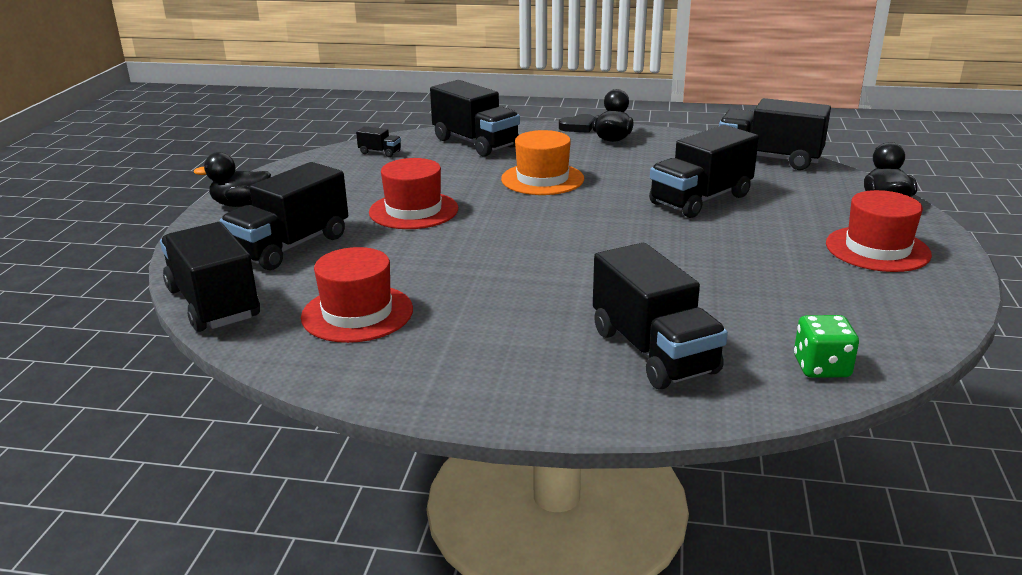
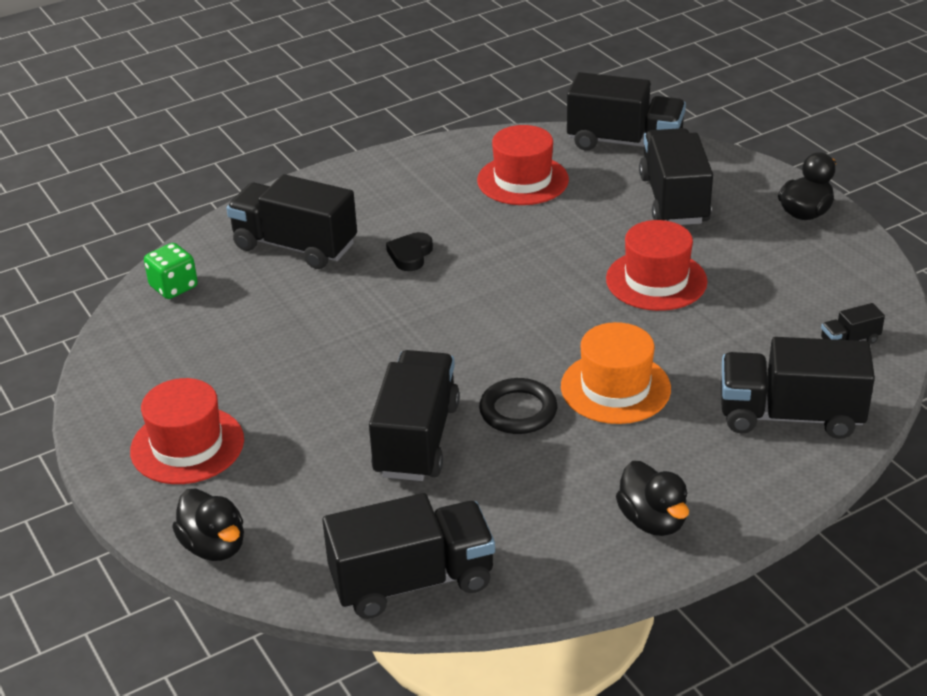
camera: 140 degrees right, 10 degrees up
(578, 127) = (735, 529): black heart -> black heart (410, 255)
(617, 190) = (518, 411): none -> black ring

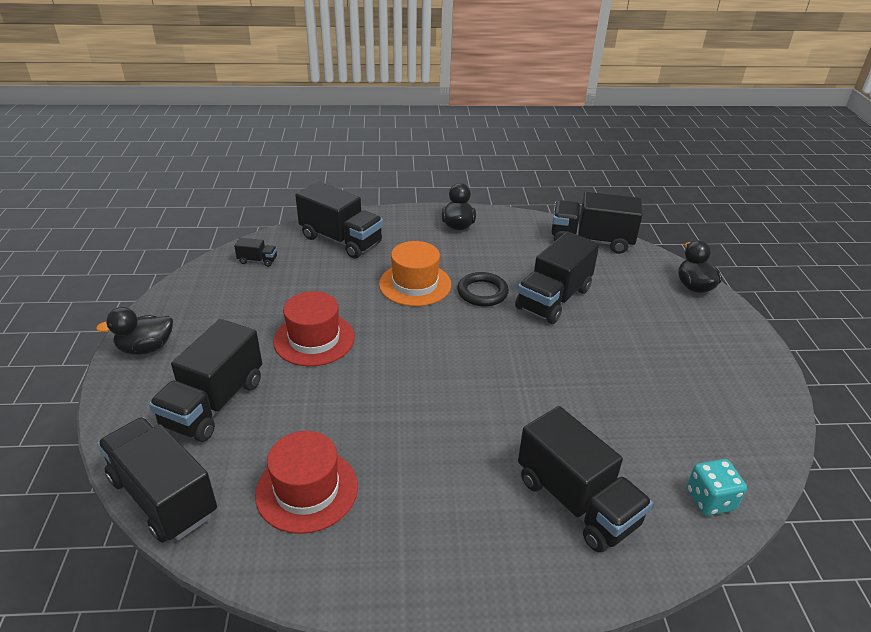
camera: 155 degrees left, 0 degrees up
(173, 287) = (710, 499): green dice -> turquoise dice
(187, 445) = (706, 346): red hat -> none
(410, 255) = (474, 442): black heart -> none

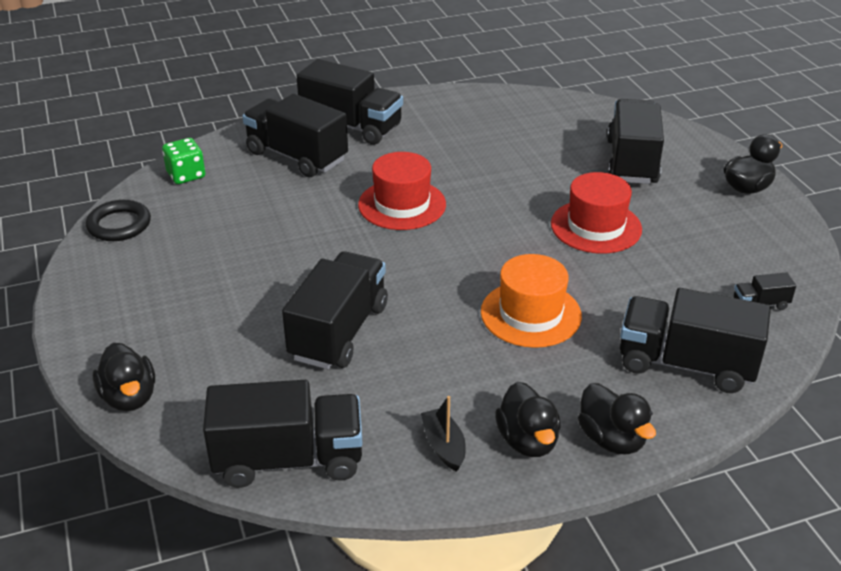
camera: 165 degrees right, 0 degrees up
(163, 496) = (602, 110): black truck -> black truck (351, 126)
(307, 490) = (505, 129): red hat -> red hat (402, 204)
(413, 218) = (611, 439): none -> black duck
(482, 292) = (437, 321): black ring -> black ring (119, 225)
(504, 231) = (444, 446): none -> black boat
(710, 499) = (186, 175): turquoise dice -> green dice

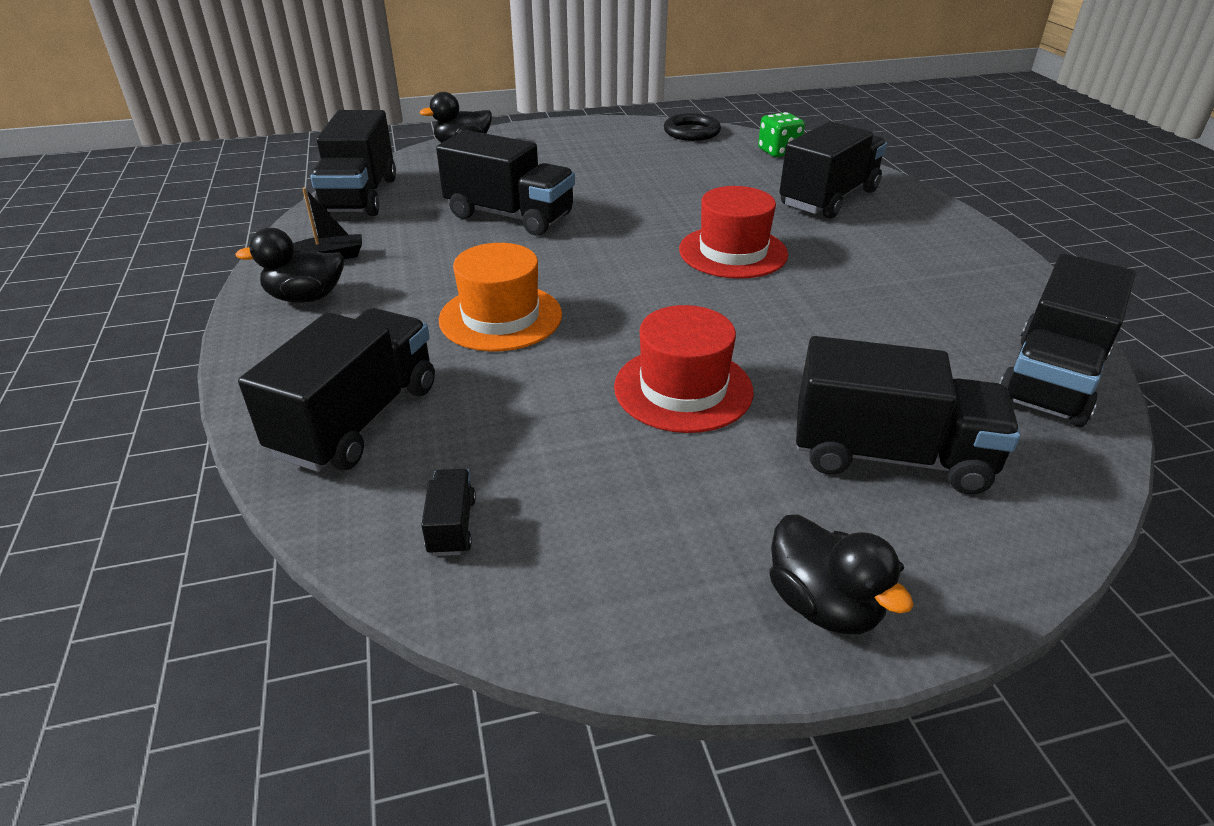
camera: 95 degrees right, 0 degrees up
(351, 126) = (912, 227): black truck -> black truck (1050, 379)
(611, 439) = (273, 345): black duck -> none

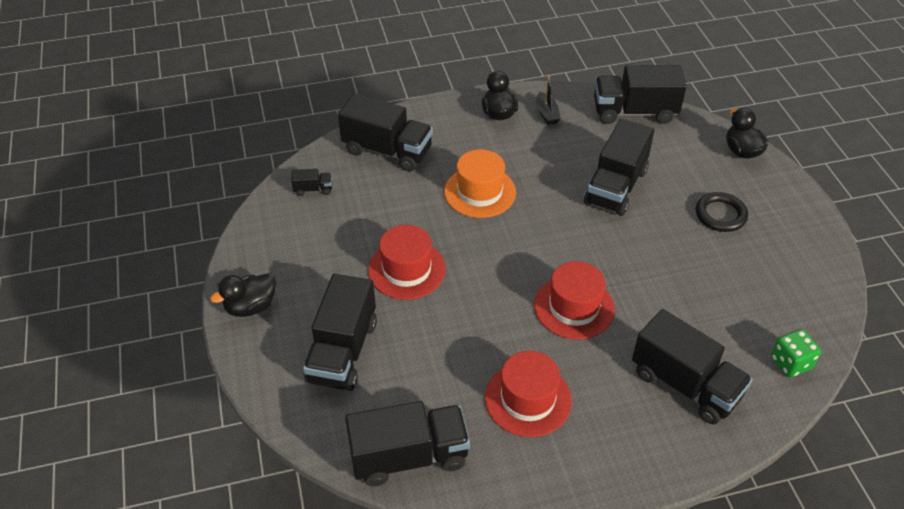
camera: 90 degrees right, 10 degrees up
(691, 132) = (824, 299): black ring -> black ring (720, 215)
(897, 287) = (528, 399): none -> red hat
(1050, 379) = (409, 456): black truck -> black truck turned 135 degrees clockwise

